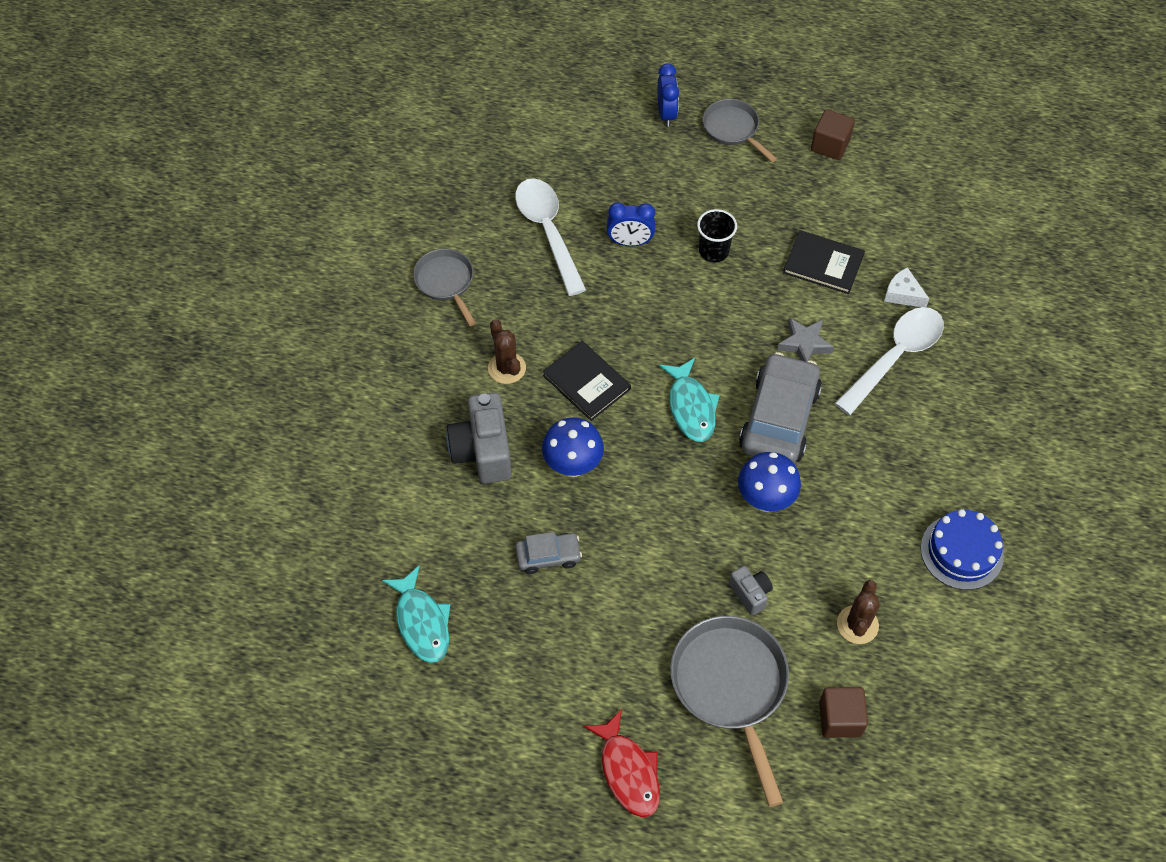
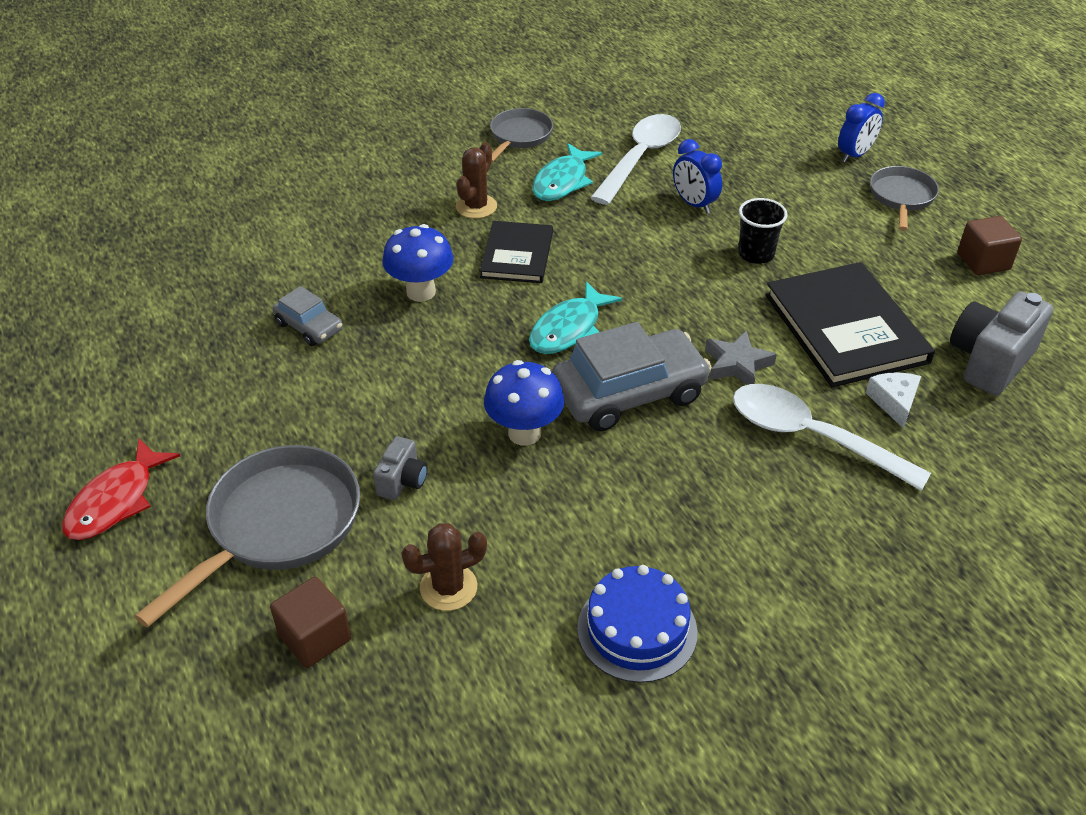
camera: 50 degrees right, 15 degrees down
(421, 622) = (170, 291): turquoise fish -> turquoise fish (562, 181)
(483, 451) = (377, 236): grey camera -> grey camera (989, 361)
(823, 264) = (845, 328): black book -> black book, size x1.64
(895, 357) = (811, 437): white spoon -> white spoon turned 150 degrees counterclockwise

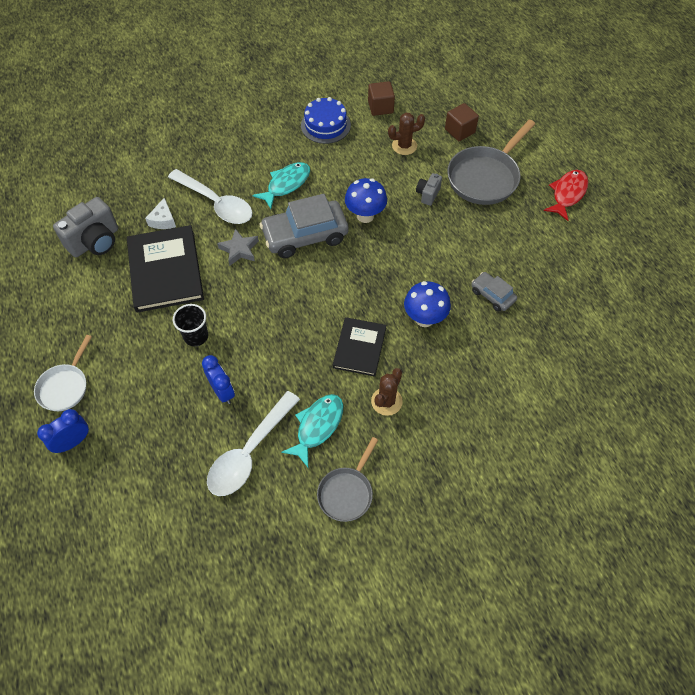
camera: 175 degrees left, 15 degrees up
(569, 329) = (332, 282): turquoise fish -> turquoise fish (286, 184)
(901, 197) = (65, 387): grey pan -> white pan
(983, 261) = (48, 318): brown cube -> brown cube (380, 107)

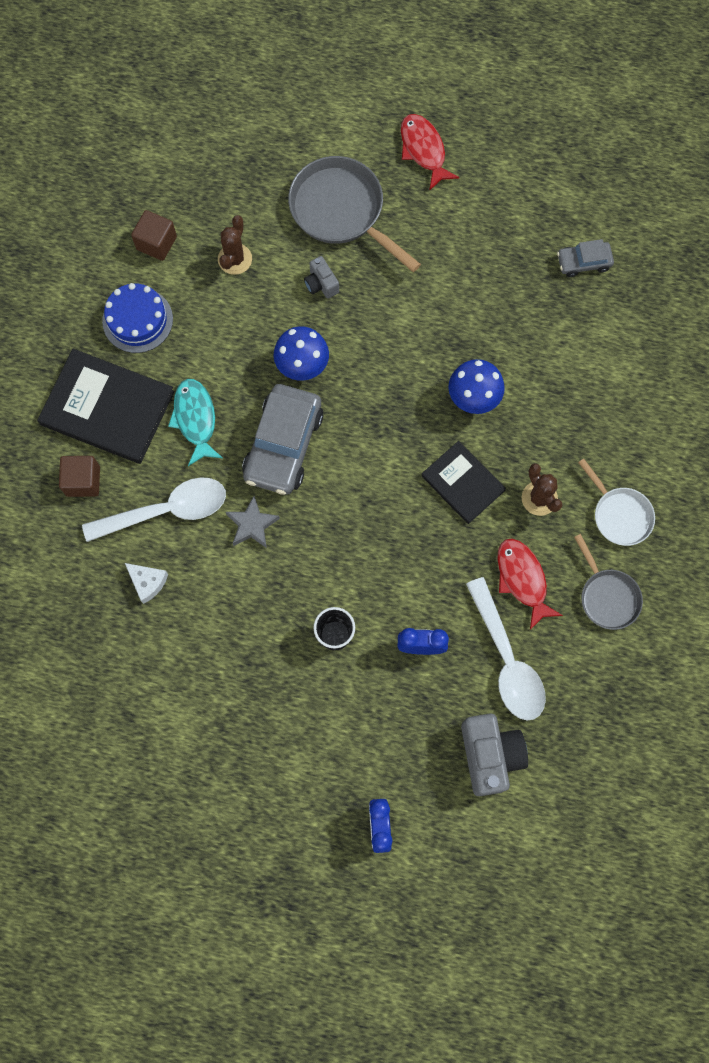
camera: 55 degrees left, 15 degrees up
(65, 387) = (305, 803): white pan -> white pan (619, 515)
(95, 241) = (123, 674): grey camera -> grey camera (490, 755)
(165, 270) = (223, 619): black book -> black book (107, 408)
(317, 426) = (522, 579): turquoise fish -> red fish
(460, 131) = (258, 187): brown cube -> brown cube (83, 481)
(485, 177) = (341, 211): grey pan -> grey pan turned 150 degrees clockwise
(492, 295) = (491, 316): grey car -> grey car (583, 262)

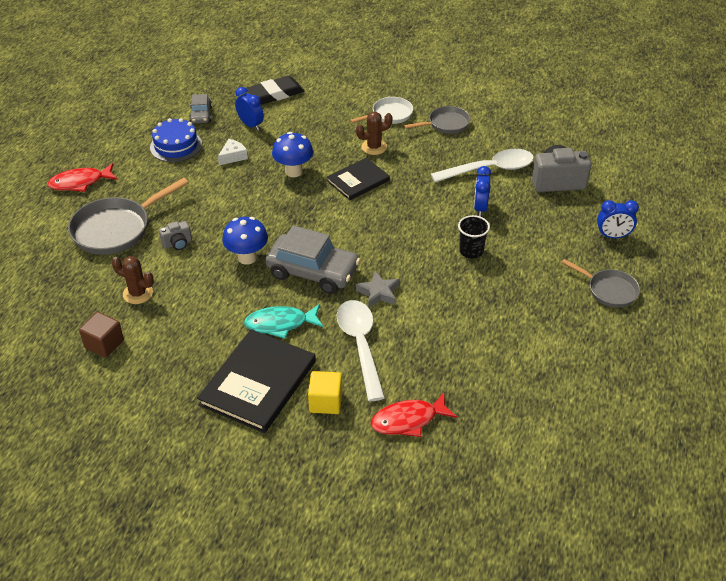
camera: 85 degrees left, 30 degrees down
(83, 481) = (325, 402): brown cube -> yellow cube
(137, 320) = (177, 359): blue cake -> blue cake (176, 146)
(147, 582) = (423, 359): white cheese -> white cheese (233, 156)
(274, 811) = (609, 290): none -> grey pan
(522, 579) = (432, 158): red fish -> red fish (408, 420)
(569, 330) = (251, 125): none -> blue clock
(648, 351) = (275, 94): none -> black eraser

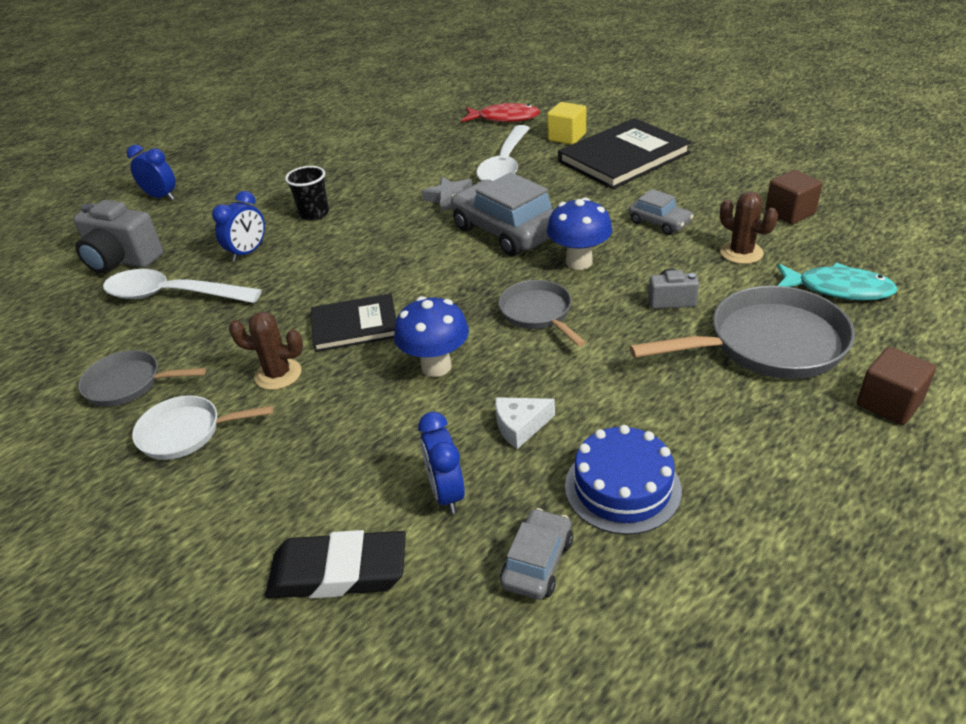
camera: 150 degrees left, 5 degrees down
(54, 212) = (889, 403): none -> brown cube
(80, 182) = (840, 454): red fish -> none
(202, 308) = (659, 222): none -> grey car
(280, 324) = (575, 193): turquoise fish -> turquoise fish (838, 289)
(609, 290) = (235, 160): grey pan -> grey pan (538, 313)

